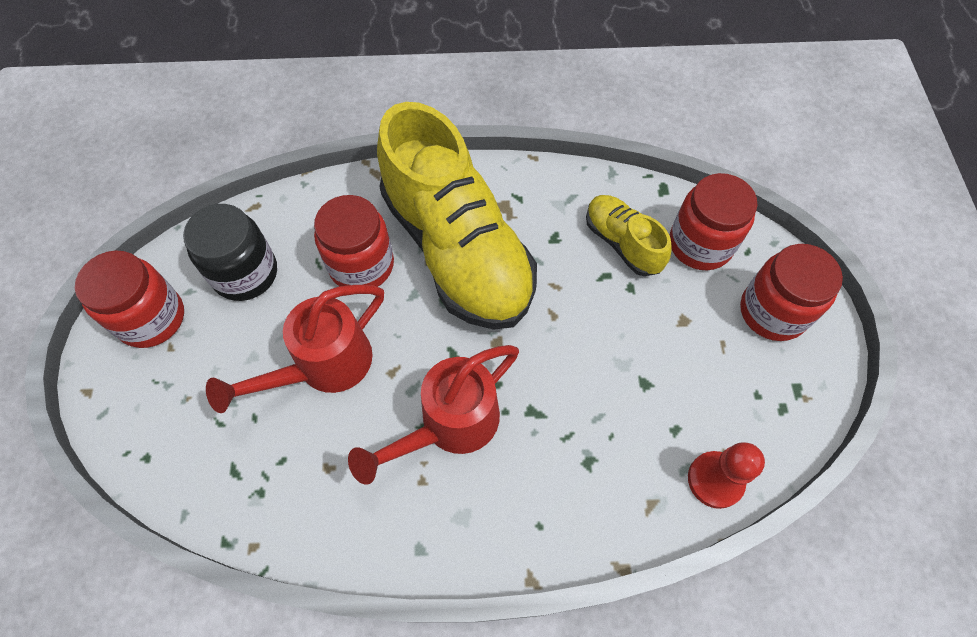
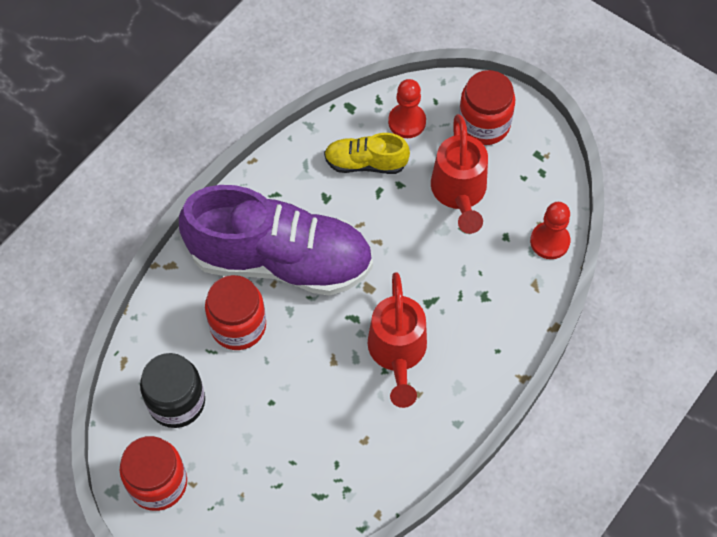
camera: 50 degrees left, 0 degrees up
(323, 367) = (293, 398): red watering can -> red watering can (459, 194)
(457, 249) = (280, 260): yellow shoe -> purple shoe
(700, 244) = (407, 122): red jar -> red pawn

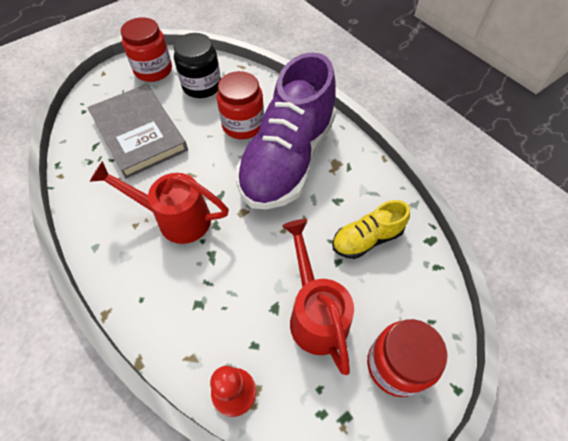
camera: 105 degrees right, 5 degrees down
(284, 449) = (139, 133): none -> grey book
(365, 163) = (367, 239): yellow shoe -> yellow shoe turned 135 degrees counterclockwise
(407, 122) = (408, 286): red pawn -> none
(459, 194) = (315, 313): red watering can -> red watering can turned 60 degrees clockwise

